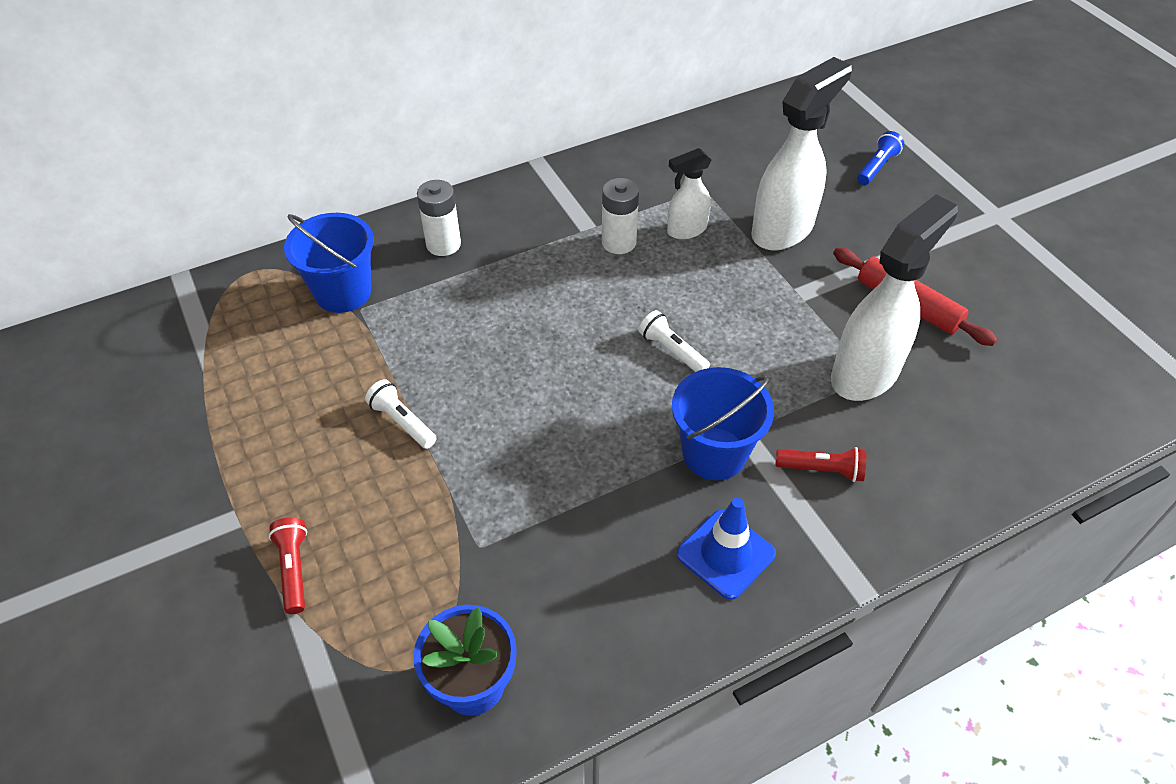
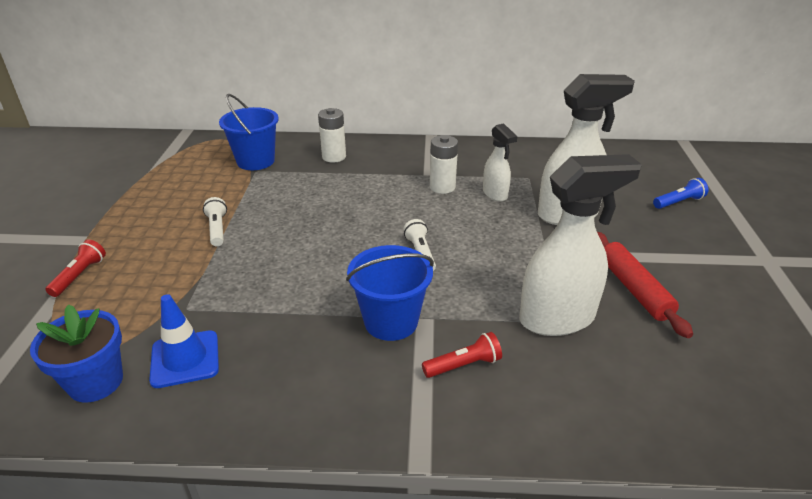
camera: 30 degrees right, 15 degrees down
(686, 230) = (495, 194): white spray bottle -> white spray bottle turned 120 degrees counterclockwise
(725, 554) = (337, 386): blue traffic cone -> blue traffic cone (185, 359)
(822, 470) = (463, 365): red flashlight -> red flashlight turned 60 degrees counterclockwise

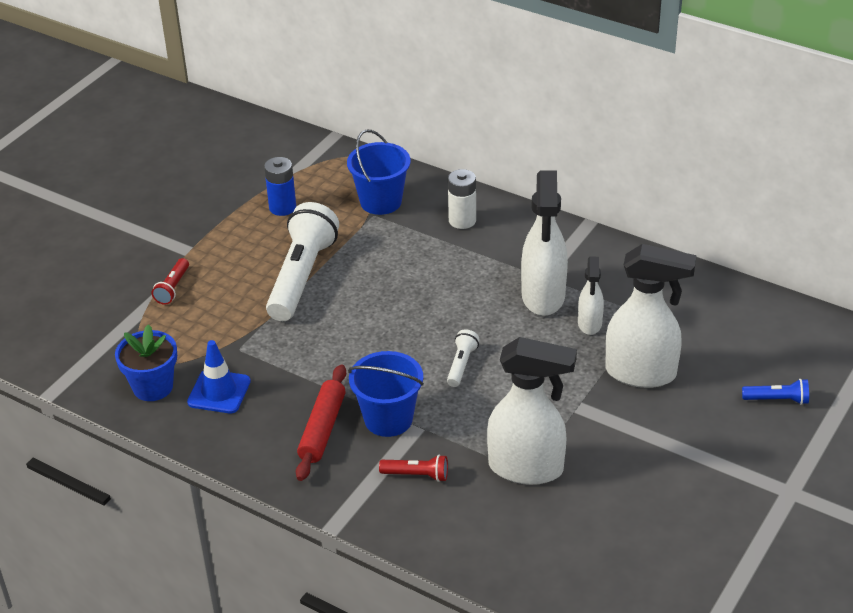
camera: 30 degrees right, 5 degrees up
(80, 275) = (173, 288): red flashlight -> red flashlight turned 150 degrees clockwise
(167, 185) = (282, 207): none -> blue battery
(217, 229) = (301, 276): white flashlight -> white flashlight, size x2.26
(442, 187) = (543, 297): white battery -> white spray bottle
(634, 289) = (622, 469): red rolling pin -> red rolling pin (322, 429)

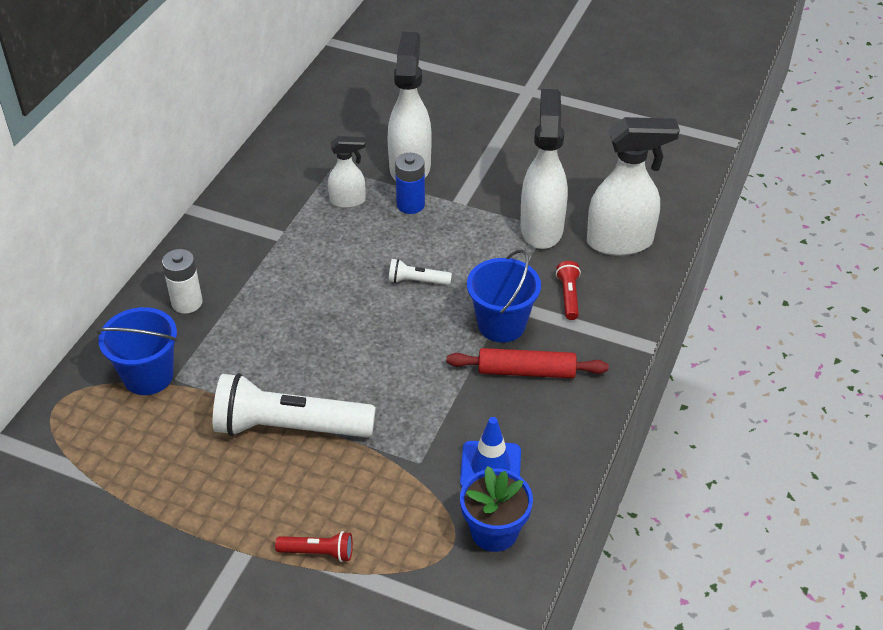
camera: 100 degrees left, 5 degrees up
(282, 207) = (155, 469): blue battery -> blue battery (410, 204)
(543, 297) = (311, 233): white spray bottle -> white spray bottle (621, 242)
(777, 400) = (429, 96): blue flashlight -> none

